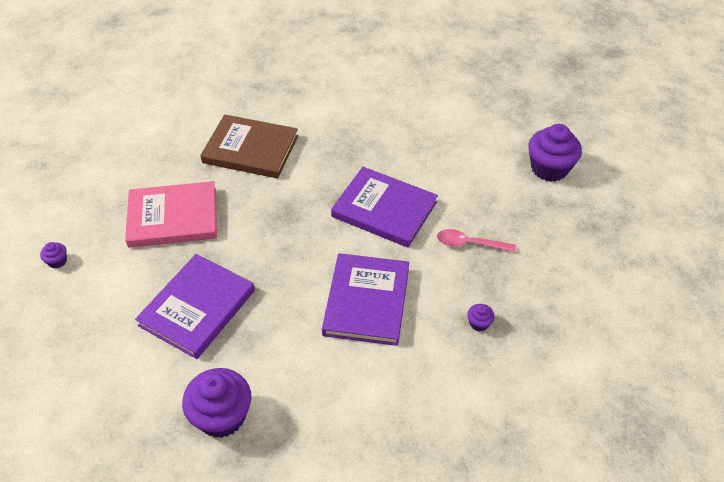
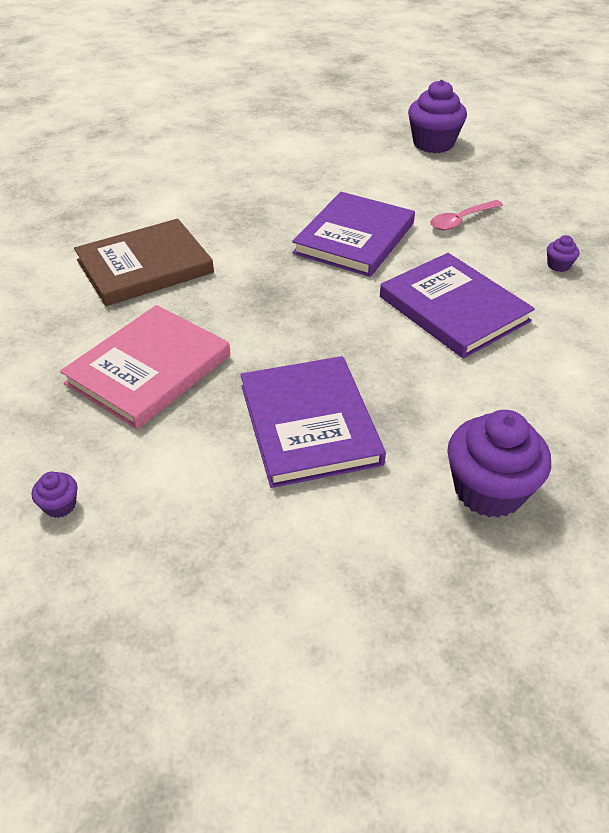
camera: 45 degrees left, 5 degrees down
(384, 209) = (354, 238): purple book -> purple book turned 45 degrees counterclockwise

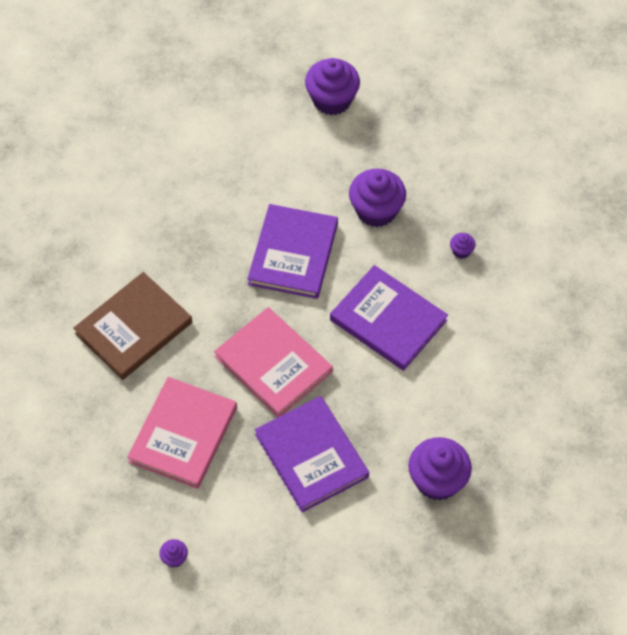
camera: 15 degrees left, 15 degrees up
(294, 324) = (273, 364): none -> pink book
(461, 220) = (376, 210): pink spoon -> purple cupcake

